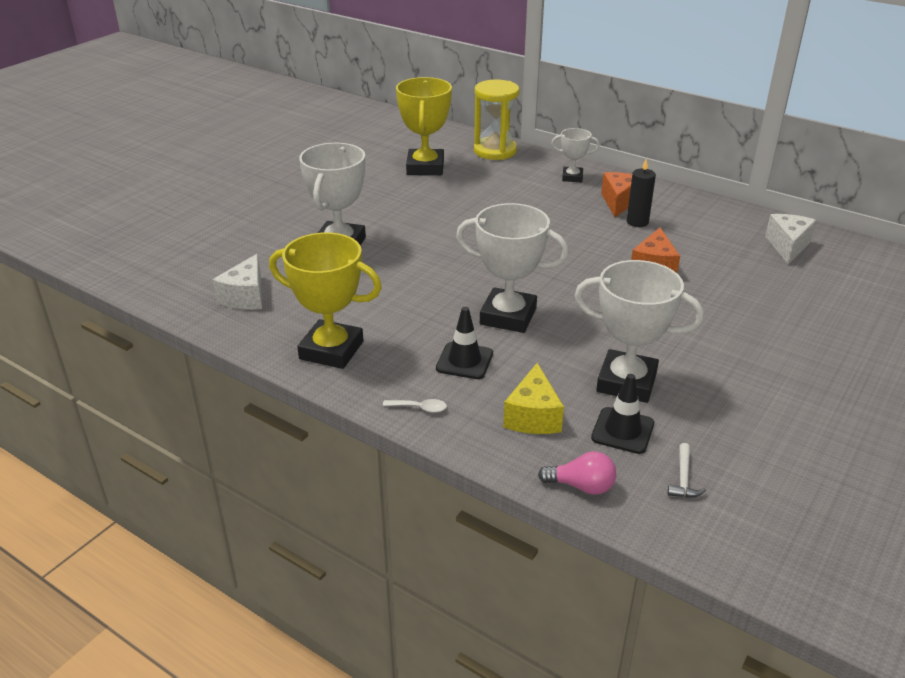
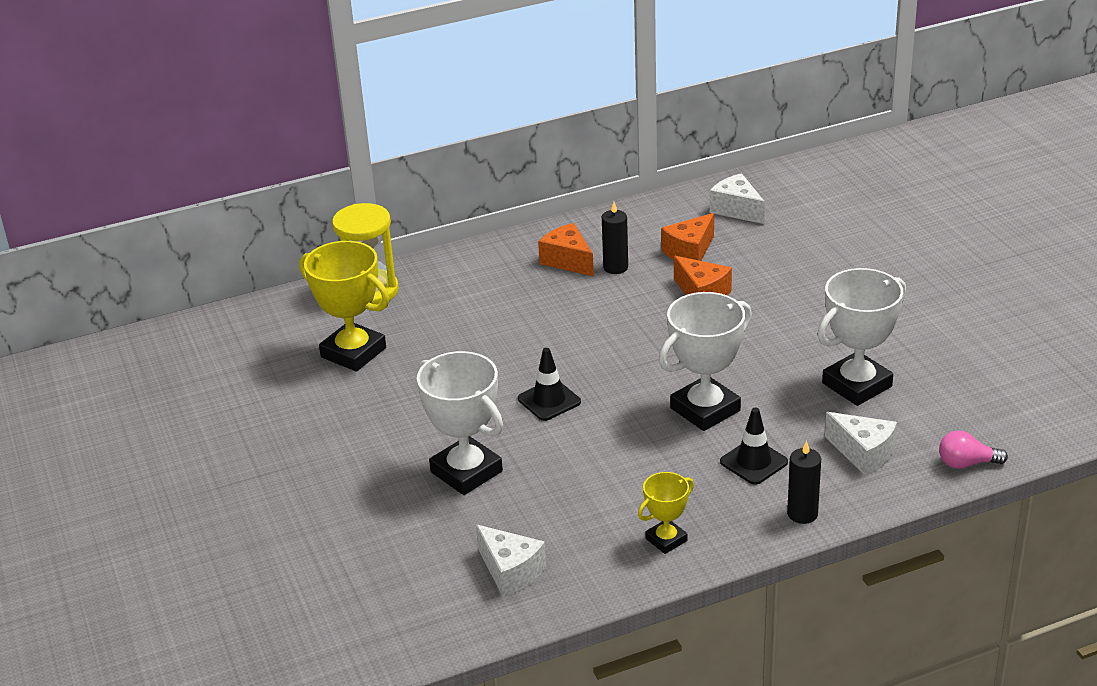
camera: 55 degrees left, 0 degrees up
(331, 350) = (666, 540): yellow trophy -> yellow trophy, size x0.55
(419, 408) = (802, 514): white spoon -> black candle
(533, 416) = (863, 453): yellow cheese -> white cheese
(572, 177) = (487, 267): white trophy -> none
(581, 486) = (966, 463): pink light bulb -> pink light bulb turned 135 degrees counterclockwise
(622, 431) = (916, 414): black traffic cone -> black traffic cone (549, 400)
(683, 478) = (992, 410): white hammer -> none
(701, 245) = (690, 252): none -> orange cheese

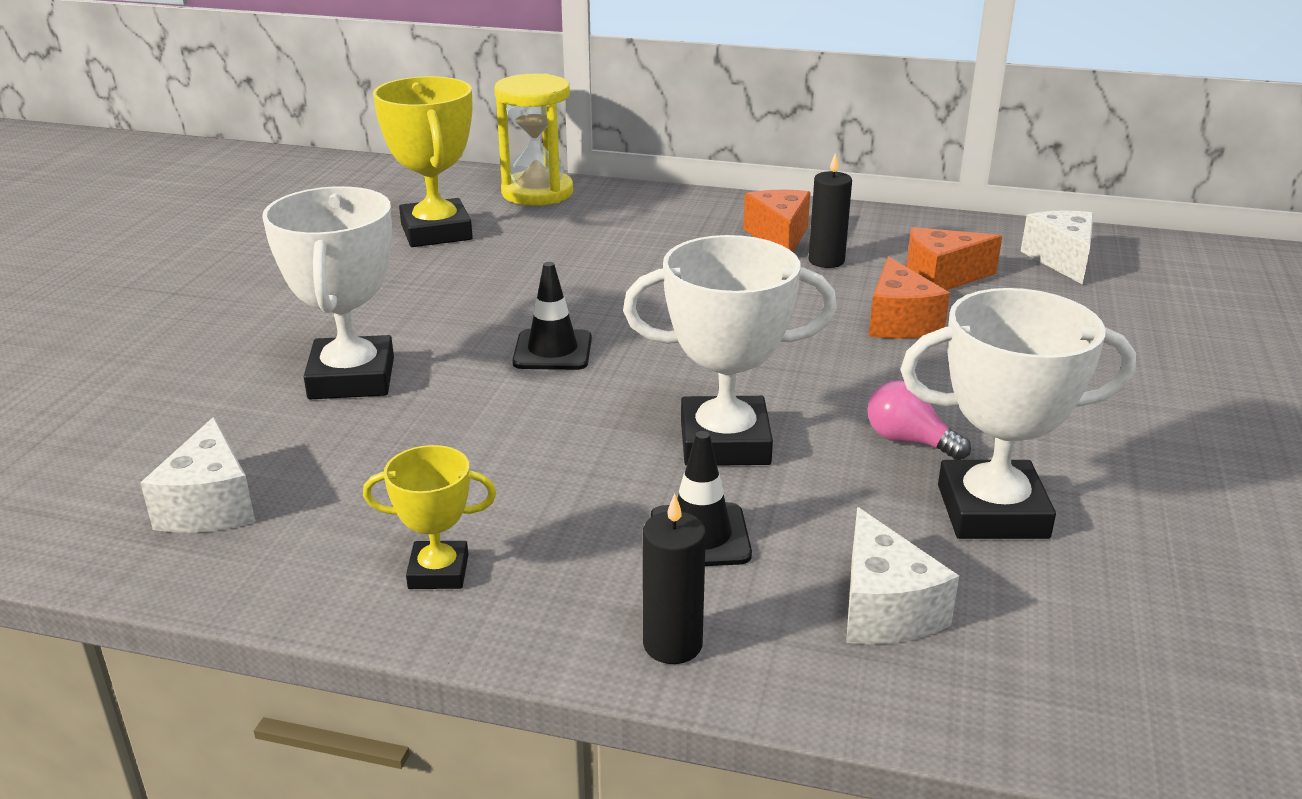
camera: 35 degrees right, 5 degrees down
(966, 463) = (1056, 719): pink light bulb -> pink light bulb (909, 441)

